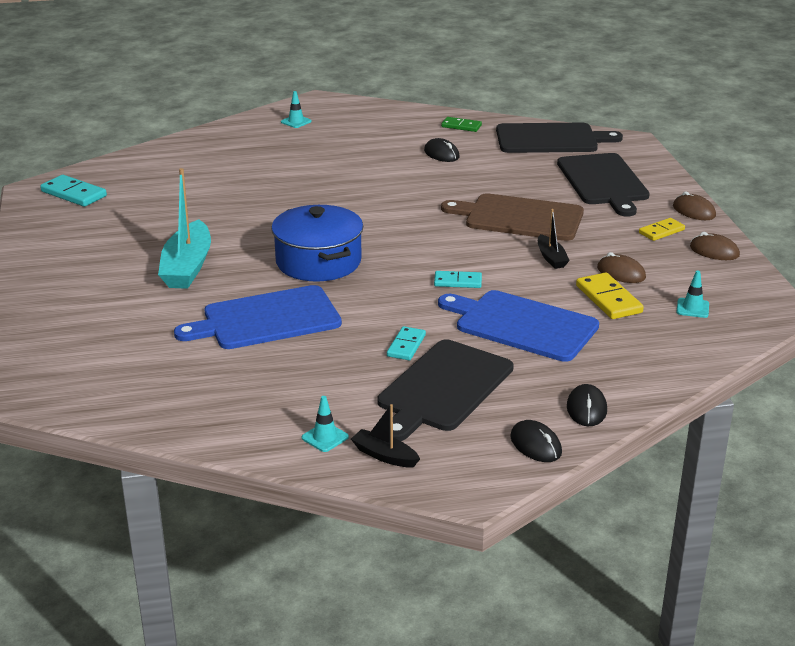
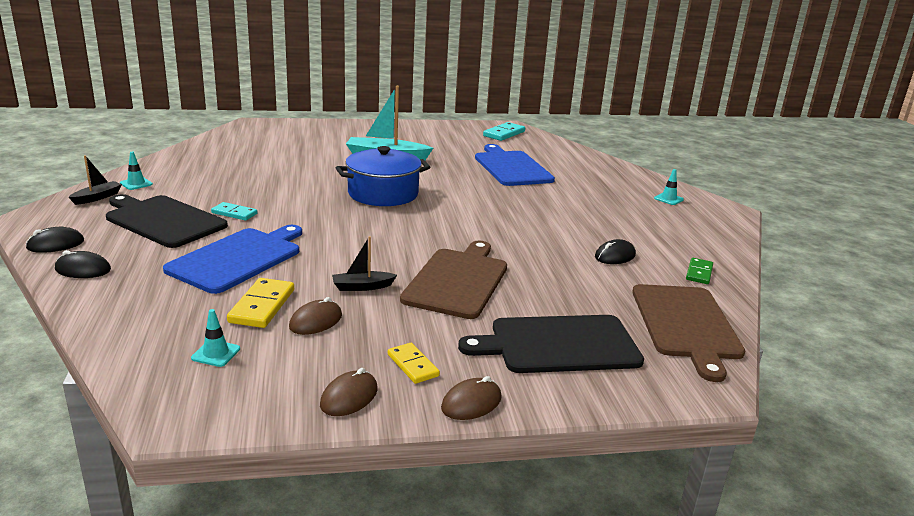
camera: 90 degrees right, 5 degrees down
(266, 319) = (300, 175): blue cutting board -> blue cutting board (511, 167)
(458, 282) = (329, 240): turquoise domino -> none
(550, 139) = (686, 324): black cutting board -> brown cutting board
(608, 299) = (262, 306): yellow domino -> yellow domino turned 60 degrees counterclockwise

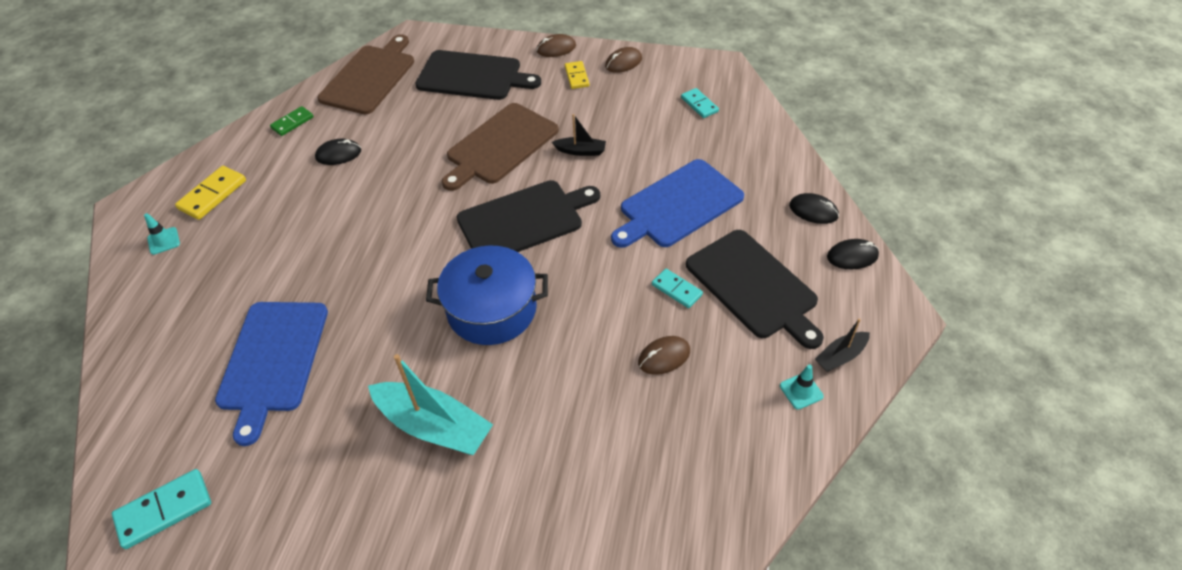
camera: 155 degrees left, 25 degrees up
(216, 353) = (699, 105): turquoise traffic cone -> turquoise domino
(262, 306) = (664, 142): yellow domino -> yellow domino (212, 195)
(316, 321) = (627, 121): brown mouse -> brown mouse (664, 357)
(390, 235) = (524, 220): none -> black cutting board

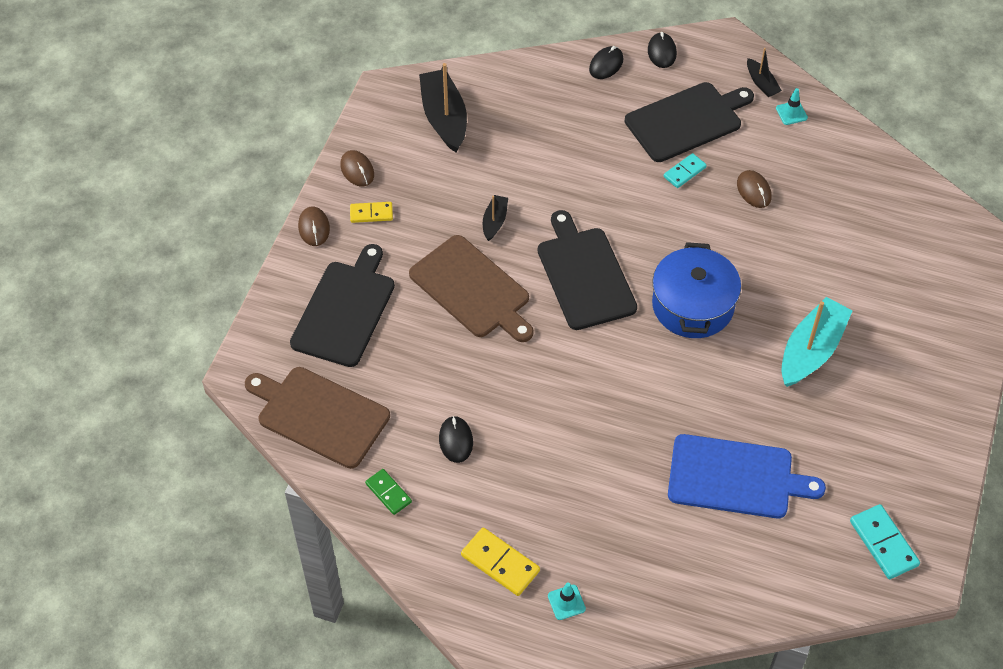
camera: 85 degrees left, 5 degrees up
(678, 205) = (584, 156): blue cutting board -> none
(699, 105) = (444, 118): turquoise domino -> black boat

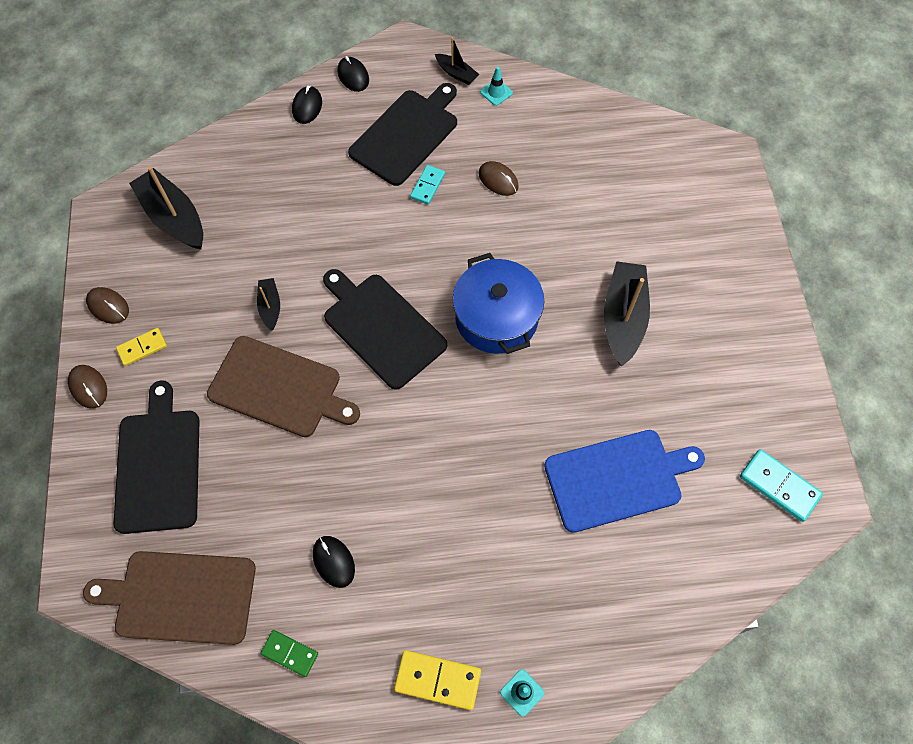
camera: 25 degrees left, 10 degrees up
(811, 350) = (623, 318): turquoise boat -> black boat

